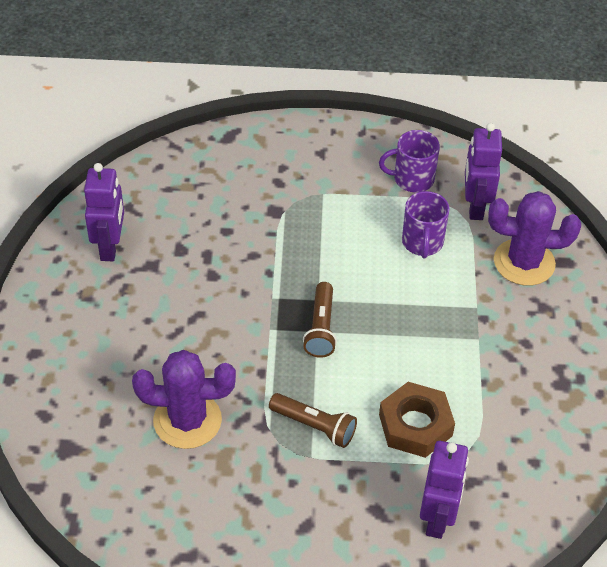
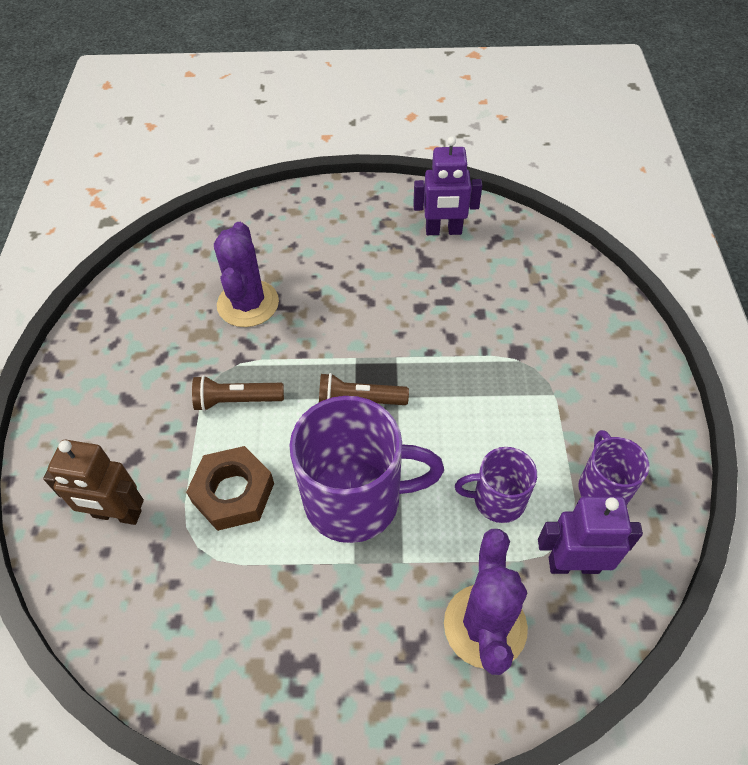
camera: 90 degrees right, 5 degrees up
(314, 426) = (236, 400): brown flashlight -> brown flashlight turned 60 degrees clockwise
(422, 335) = (356, 499): none -> purple mug
(437, 518) = (117, 514): purple robot -> brown robot

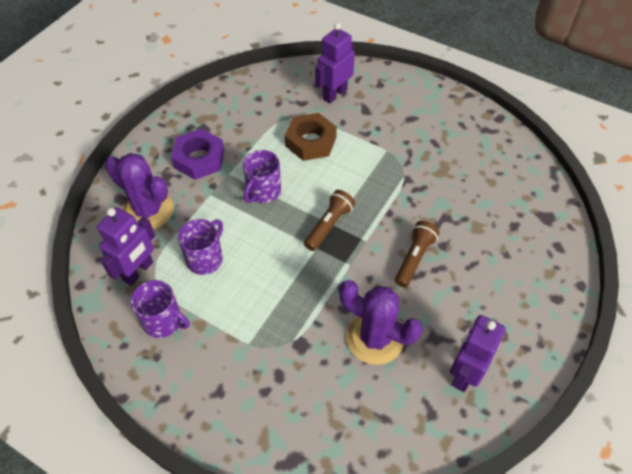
camera: 120 degrees right, 0 degrees up
(117, 514) = (334, 94): brown robot -> purple robot
(236, 400) = (374, 165): brown flashlight -> brown flashlight (414, 258)
(248, 304) = (456, 202): purple cactus -> purple cactus (375, 338)
(352, 623) = (199, 159): none -> purple nut
(356, 499) = (263, 191): purple mug -> purple mug, size x0.54

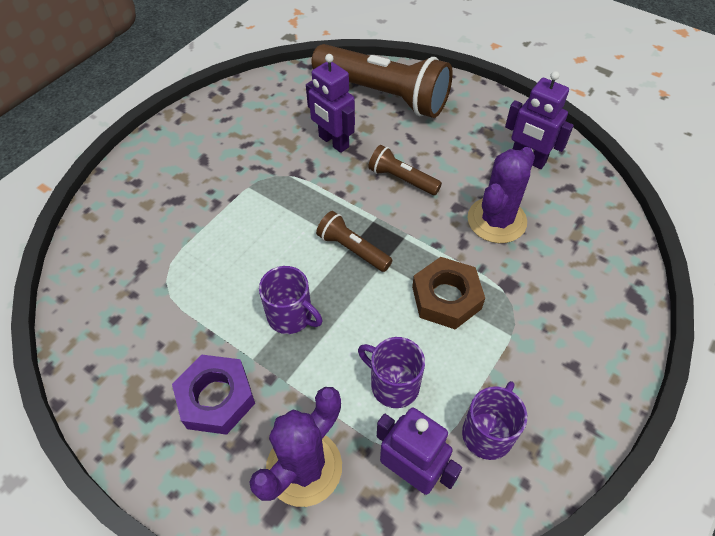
camera: 85 degrees left, 0 degrees up
(310, 141) = (216, 260): brown nut -> brown nut (446, 298)
(334, 94) = (137, 229): purple robot -> purple robot (333, 142)
(529, 239) = (383, 94): none -> brown flashlight

